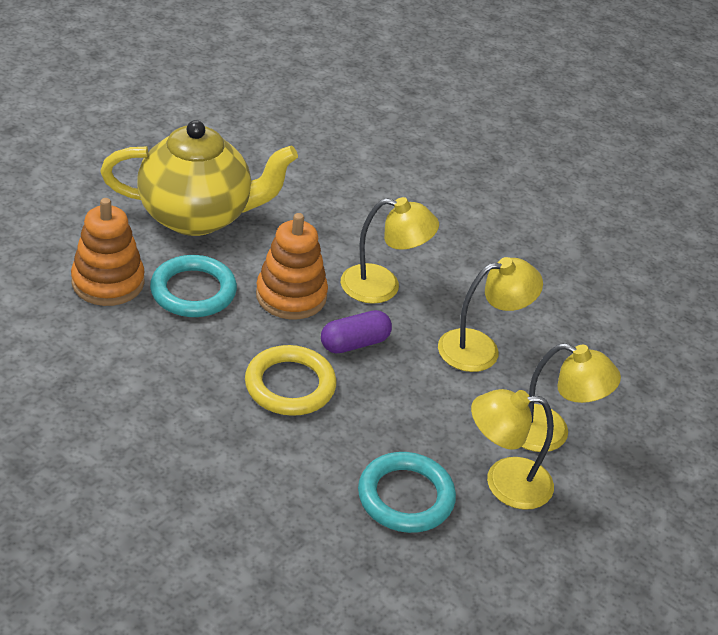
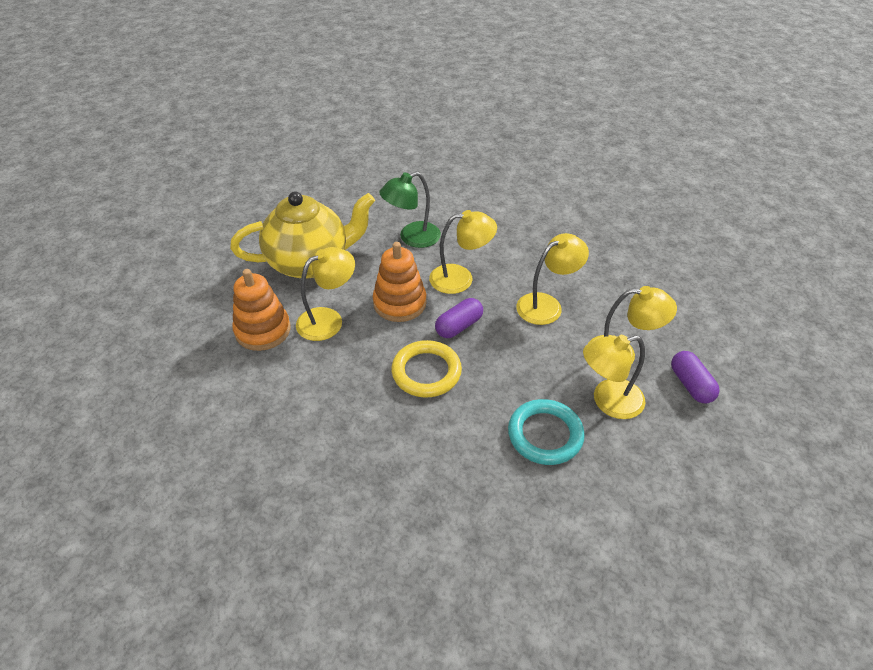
camera: 10 degrees left, 5 degrees up
(193, 291) = (328, 319): turquoise ring -> yellow lamp
(341, 220) = (412, 238): none -> green lamp
(623, 494) = (691, 385): none -> purple capsule

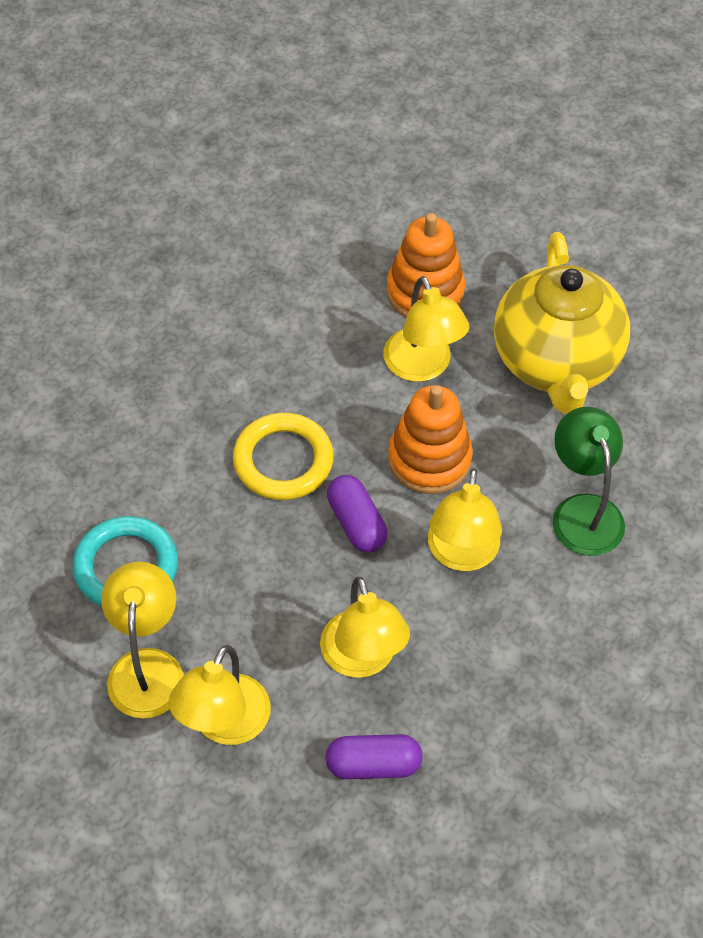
camera: 105 degrees right, 10 degrees up
(691, 385) = (130, 796): purple capsule -> purple capsule (373, 764)

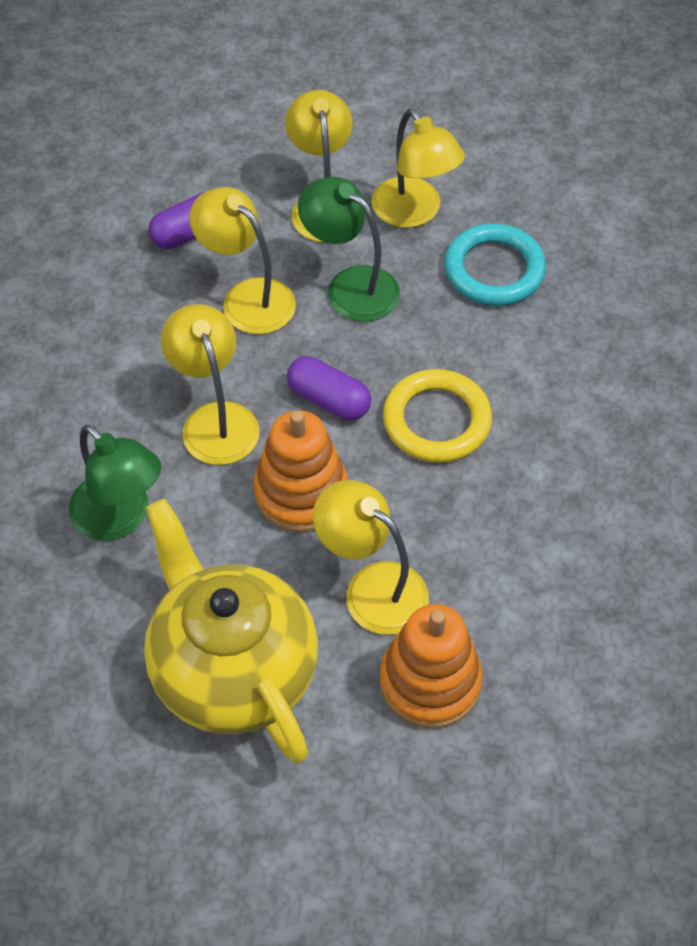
camera: 150 degrees right, 0 degrees up
(263, 620) = (350, 286): none -> green lamp

